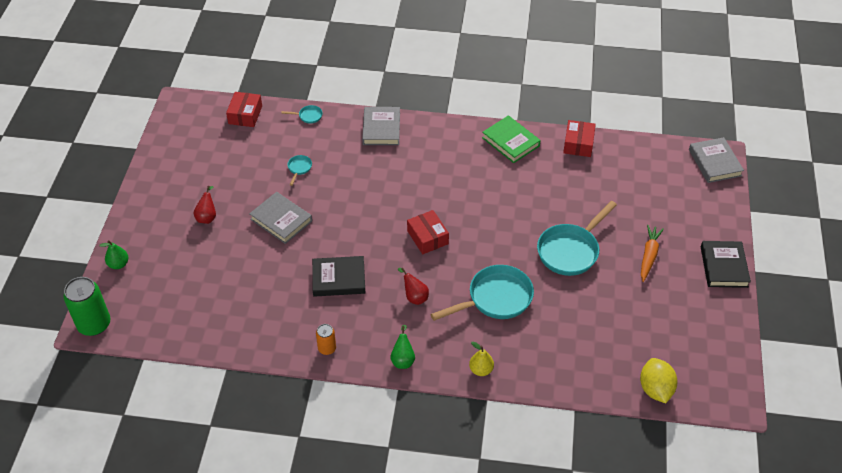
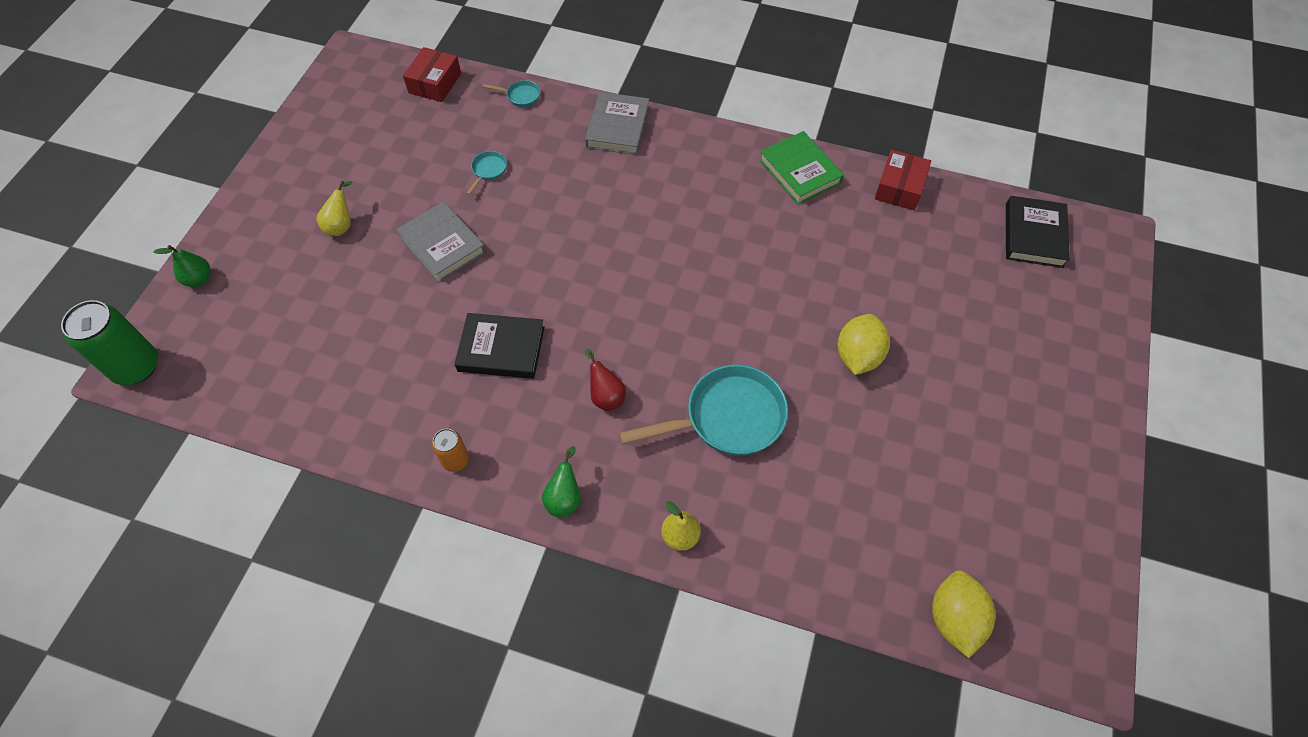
camera: 10 degrees right, 10 degrees up
(207, 217) = (341, 225): red pear -> yellow pear
(427, 237) = (646, 302): red box -> none
(570, 251) = (858, 356): turquoise pan -> yellow lemon
(649, 256) = (979, 383): orange carrot -> none
(715, 163) = (1104, 245): grey book -> none
(724, 266) = (1096, 419): black book -> black book (1034, 235)

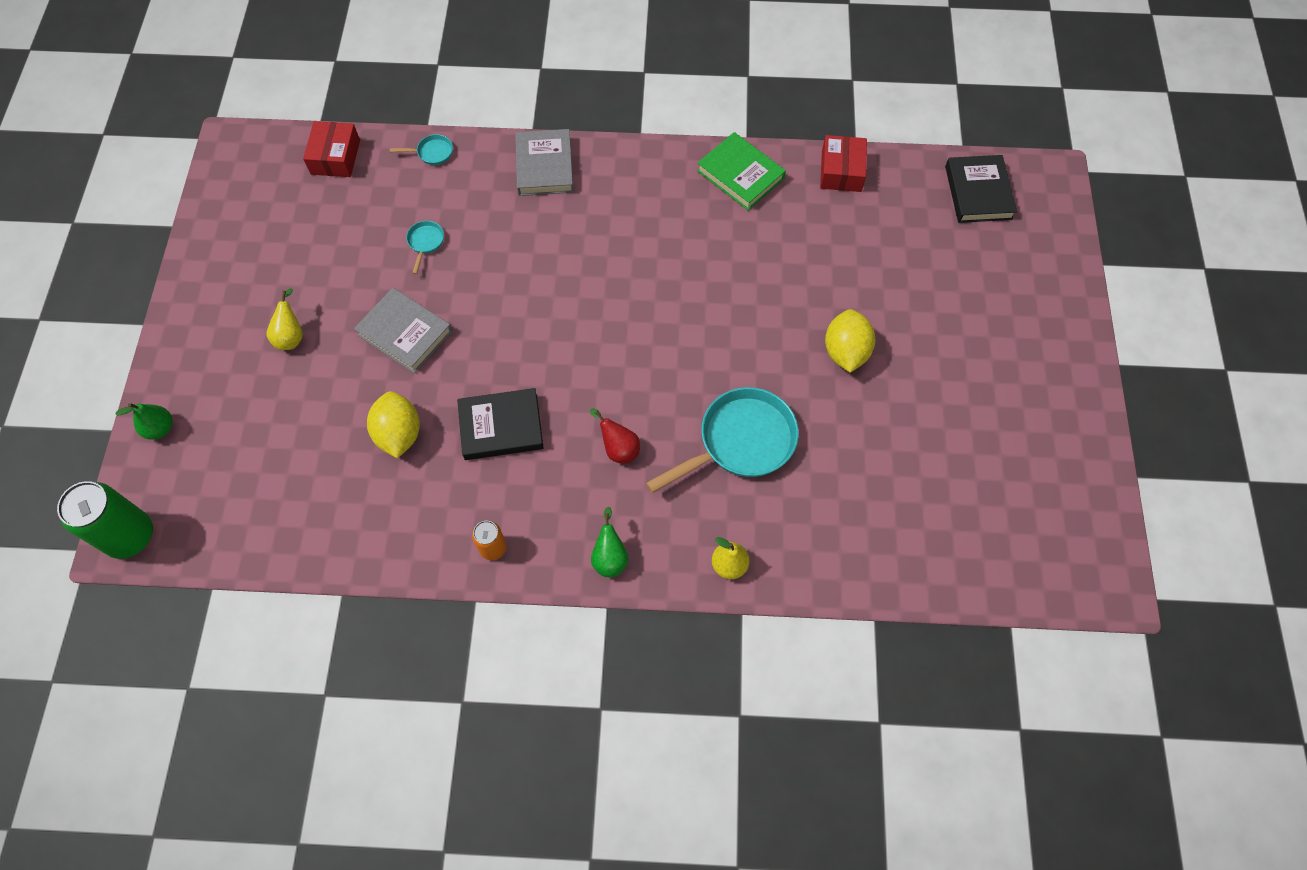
camera: 15 degrees left, 5 degrees up
(954, 619) = (991, 576): yellow lemon -> yellow lemon (399, 434)

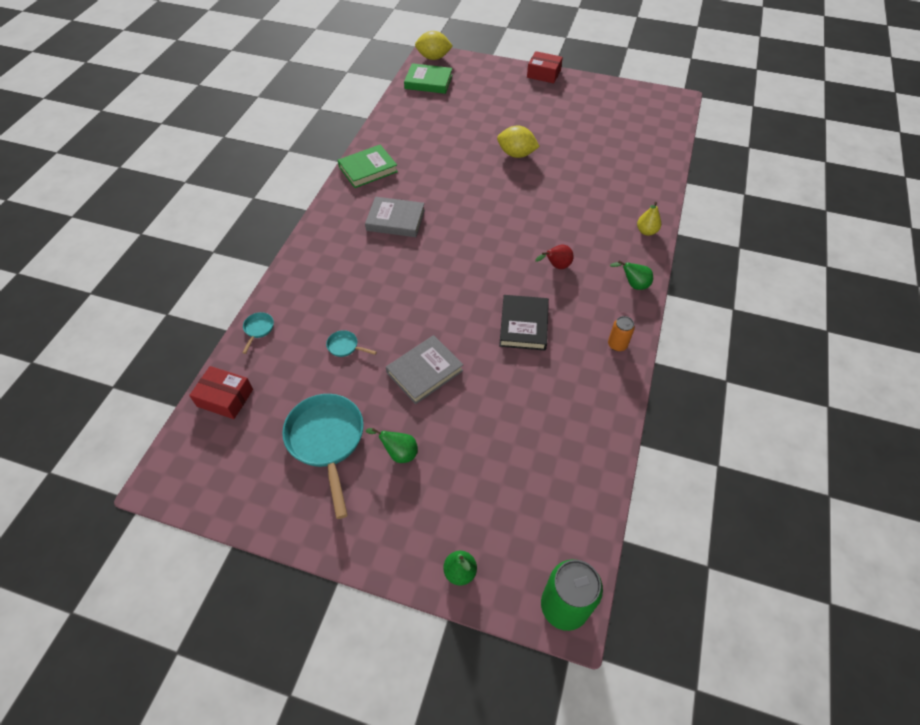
camera: 75 degrees left, 10 degrees down
(291, 336) = (399, 453): yellow pear -> green pear
(399, 434) = (513, 388): yellow lemon -> yellow lemon (433, 58)
(544, 166) = (309, 264): grey book -> grey book (395, 220)
(740, 442) = (565, 210): turquoise pan -> turquoise pan (327, 441)
(841, 171) = (387, 127): red box -> red box (543, 74)
(978, 192) = (428, 82): black book -> green book

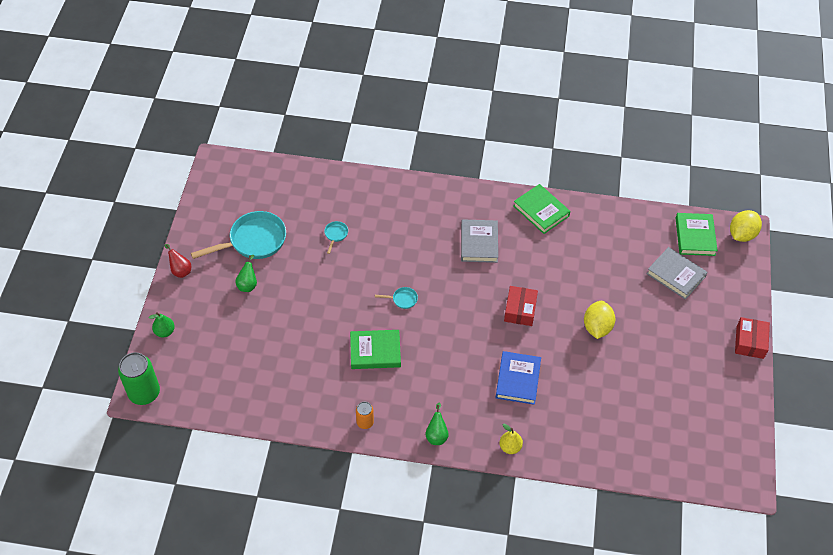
camera: 80 degrees right, 0 degrees up
(225, 398) = (282, 176): red box -> red box (520, 310)
(258, 329) = (343, 179): turquoise pan -> turquoise pan (402, 299)
(425, 371) = (319, 289): grey book -> grey book (676, 275)
(433, 58) = (742, 234): yellow lemon -> yellow lemon turned 45 degrees clockwise
(523, 325) = (375, 351): black book -> green book
(556, 266) = (447, 371): red pear -> red pear (180, 270)
(570, 215) = (518, 379): none -> blue book

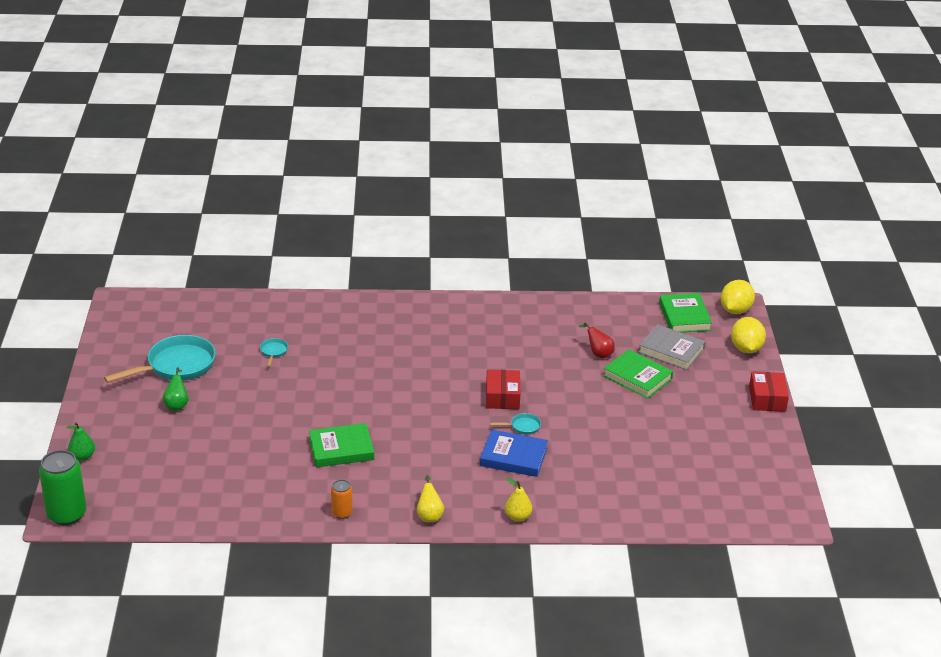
camera: 10 degrees left, 20 degrees down
(180, 270) = (92, 400): red pear -> red pear (598, 354)
(402, 299) = (364, 400): turquoise pan -> turquoise pan (523, 426)
(436, 435) = (429, 515): green pear -> yellow pear
(479, 243) = (442, 344): grey book -> none
(518, 379) = (513, 457): blue book -> blue book turned 75 degrees counterclockwise
(541, 211) = (507, 310): green book -> green book (637, 377)
(597, 327) = (593, 403): yellow lemon -> yellow lemon (746, 349)

